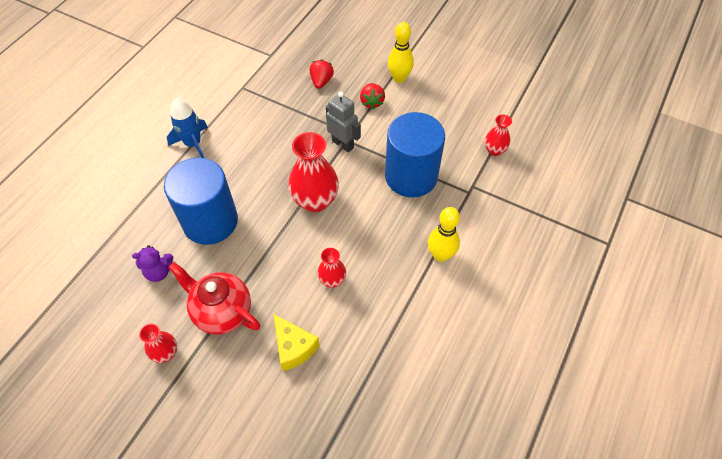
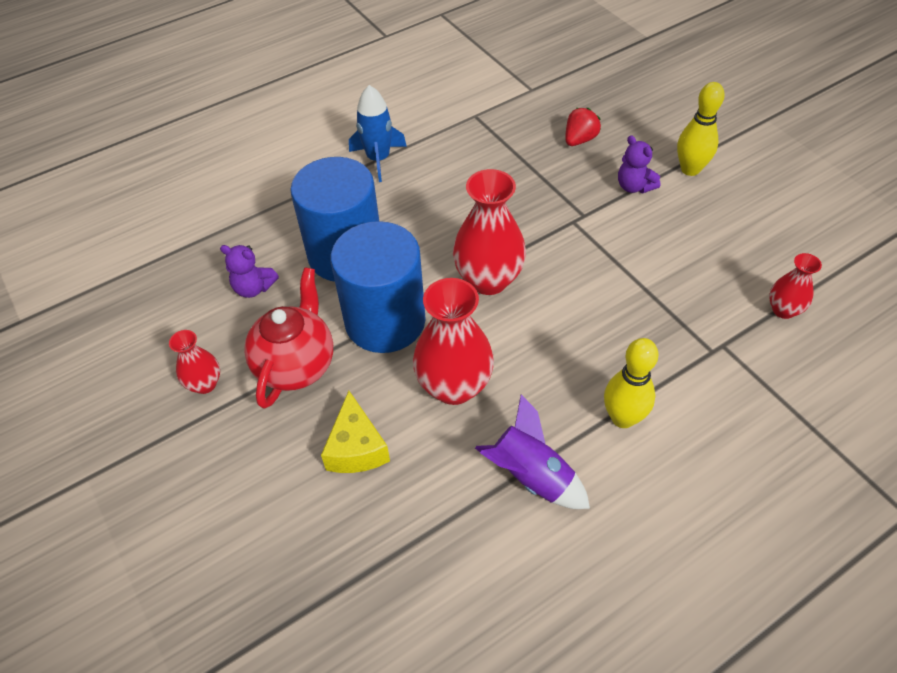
camera: 30 degrees right, 5 degrees down
(222, 312) = (296, 365): red teapot -> red teapot turned 45 degrees clockwise
(332, 280) = (454, 386): red vase -> red vase, size x1.86
(343, 144) = (565, 224): grey robot -> none
(372, 102) = (634, 186): red strawberry -> purple teddy bear
(408, 315) = (531, 476): none -> purple rocket
(411, 176) = (637, 298): blue cylinder -> blue cylinder (385, 321)

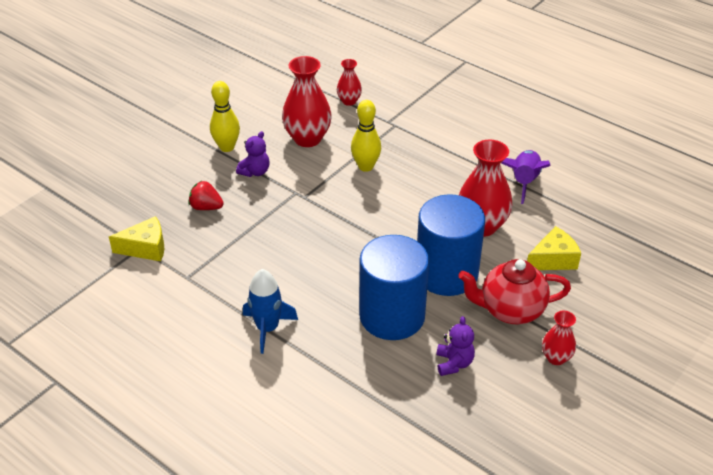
camera: 110 degrees left, 10 degrees down
(488, 280) = (382, 229): red vase -> red vase (307, 138)
(529, 93) = (146, 248): none -> yellow cheese
(623, 418) = (463, 153): yellow bowling pin -> yellow bowling pin (365, 166)

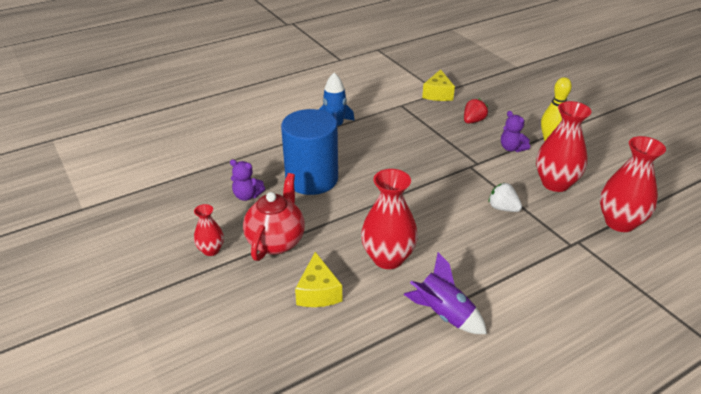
camera: 110 degrees right, 5 degrees down
(349, 101) = (620, 222): red vase -> red vase, size x1.86
(365, 166) = (503, 208): yellow bowling pin -> white strawberry
(446, 273) = (339, 218): blue cylinder -> none

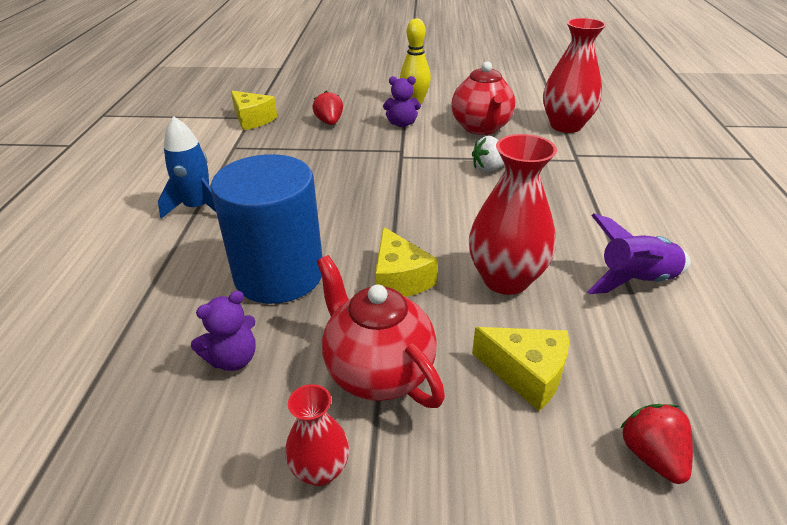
camera: 55 degrees left, 0 degrees up
(299, 355) = (652, 456): none -> red strawberry
(348, 219) = (399, 279): none -> yellow cheese
(555, 183) = (481, 128): red vase -> red teapot

